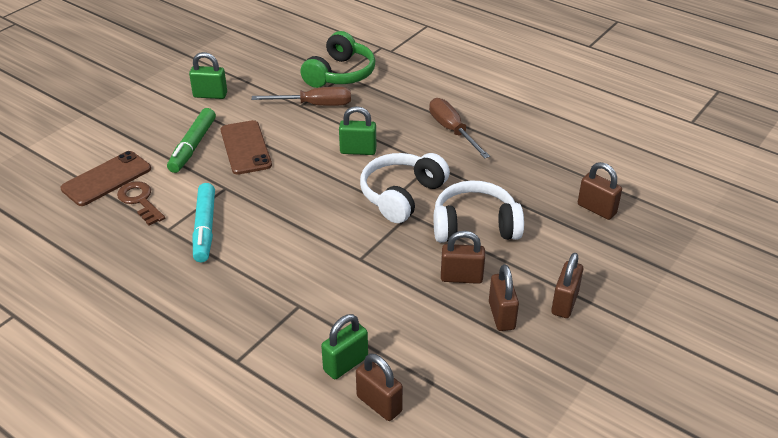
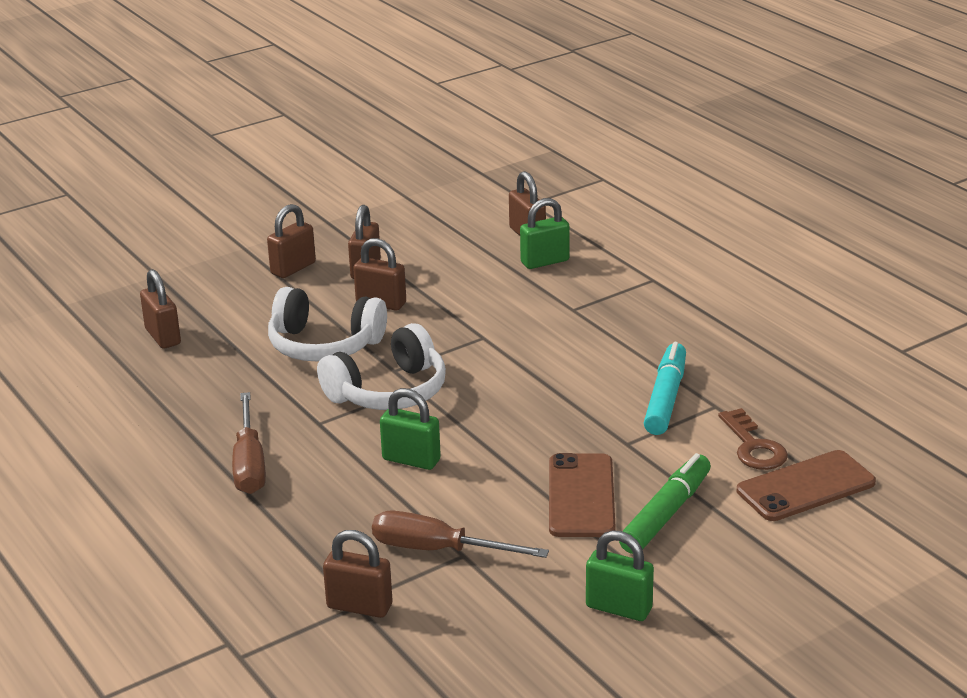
camera: 160 degrees left, 10 degrees down
(340, 74) = (359, 606): green headphones -> brown padlock

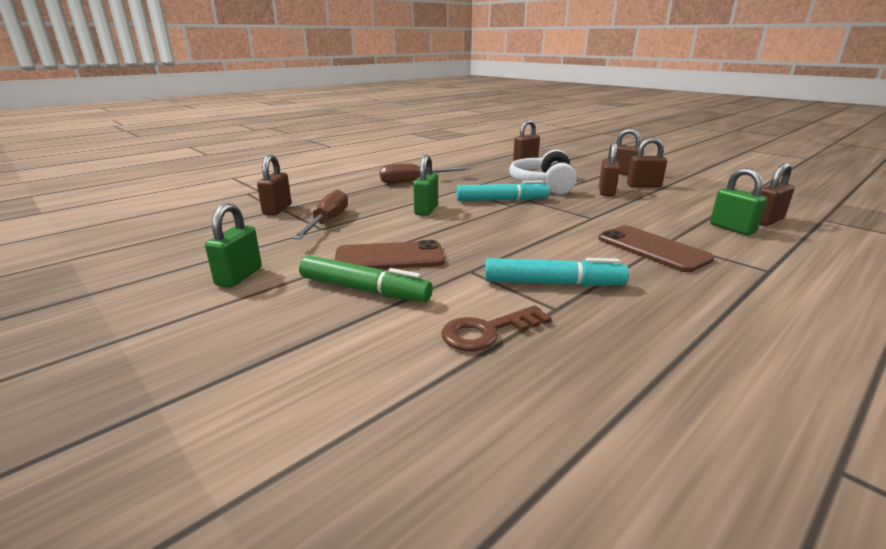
camera: 80 degrees right, 5 degrees down
(388, 391) = (502, 200): white headphones -> turquoise marker
(806, 487) = (415, 367): brown phone -> brown phone (652, 249)

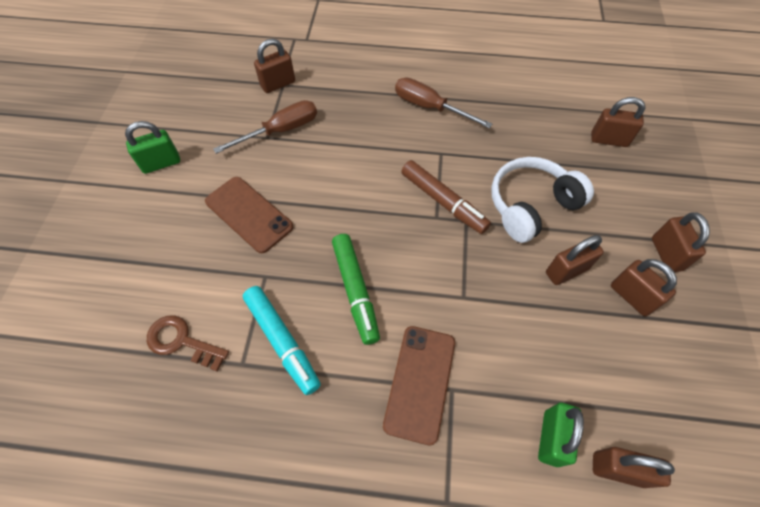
camera: 50 degrees right, 35 degrees up
(364, 290) = (190, 238): green marker -> green marker (355, 291)
(426, 210) = (363, 168): green padlock -> none
(502, 200) = (443, 202): turquoise marker -> brown marker

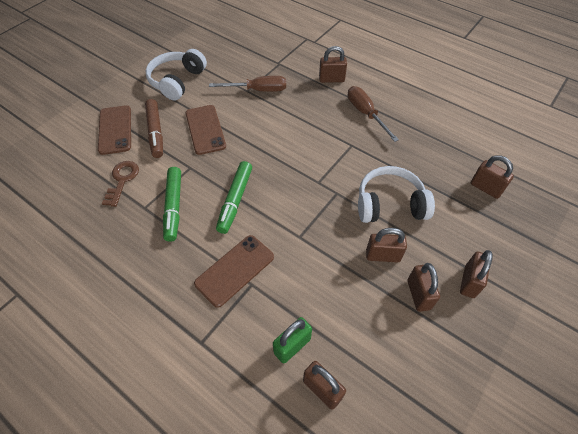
camera: 30 degrees right, 5 degrees down
(118, 273) = (115, 130): none -> brown phone
(161, 163) = (177, 81): green padlock -> white headphones
(182, 341) = (122, 180): brown key -> brown key turned 45 degrees clockwise
(278, 84) = (276, 62): brown padlock -> brown padlock (331, 79)
(282, 341) = (174, 207): turquoise marker -> green marker
(443, 202) = (330, 175): brown marker -> brown marker (155, 132)

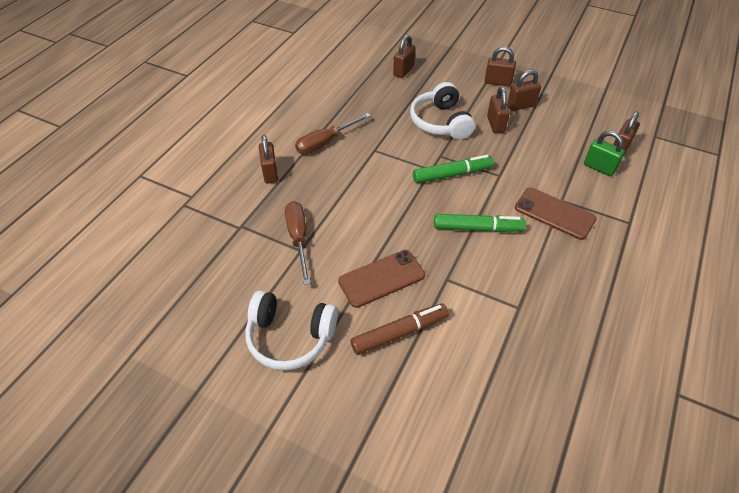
camera: 100 degrees left, 5 degrees down
(115, 130) = (407, 386): brown phone -> none
(122, 180) = (490, 344): brown key -> none
(174, 207) = (506, 279): green marker -> green marker (452, 174)

